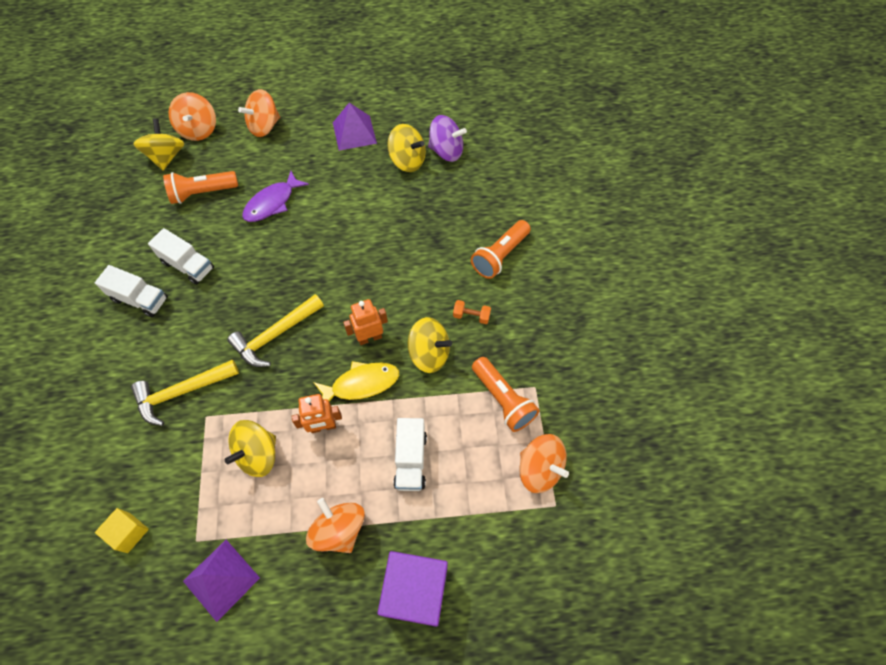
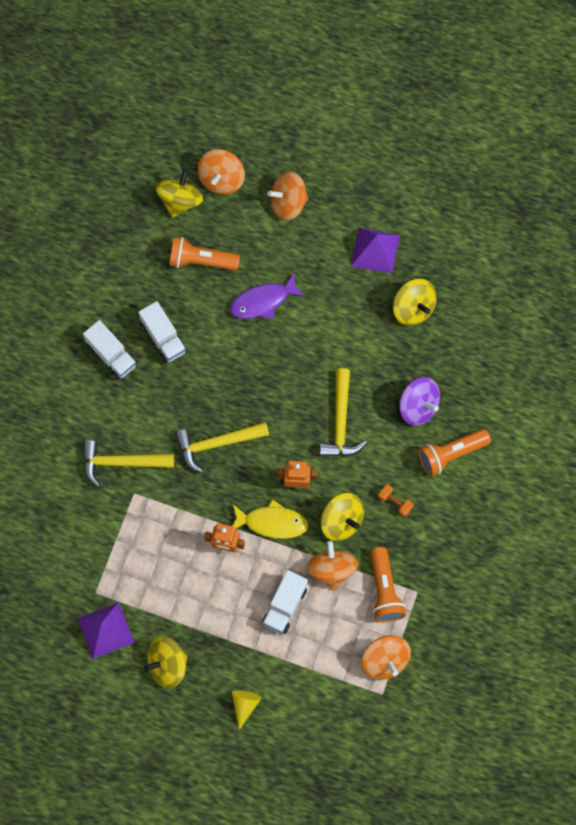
camera: 25 degrees right, 10 degrees up
(129, 532) = (47, 563): yellow cube -> none
(258, 454) = (165, 545): yellow spinning top -> yellow spinning top (167, 665)
(339, 530) = (206, 634): orange spinning top -> orange spinning top (331, 570)
(387, 269) = (341, 422): none -> yellow hammer
(415, 591) = (244, 705): purple cube -> yellow cone
(446, 151) = (457, 314): purple spinning top -> purple spinning top (418, 406)

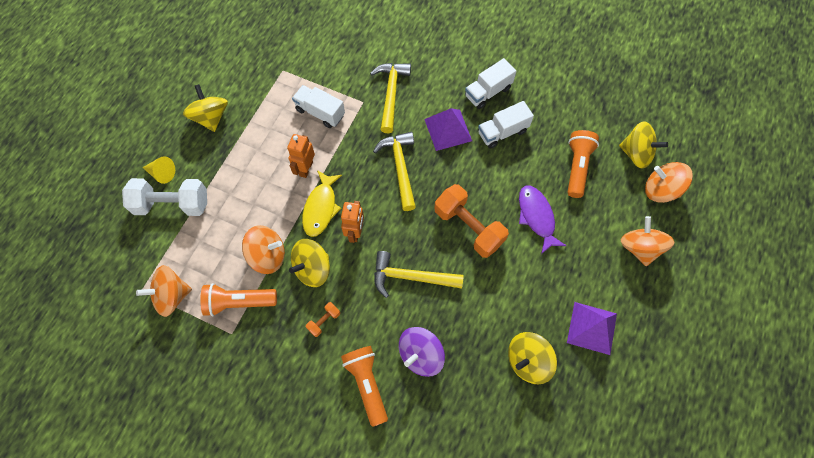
camera: 95 degrees right, 5 degrees down
(105, 630) = (250, 75): purple pyramid -> purple pyramid (448, 130)
(281, 368) = (468, 227): none -> orange dumbbell
(281, 684) = (172, 204): none -> white dumbbell
(284, 606) = (242, 212): white truck -> white truck (320, 112)

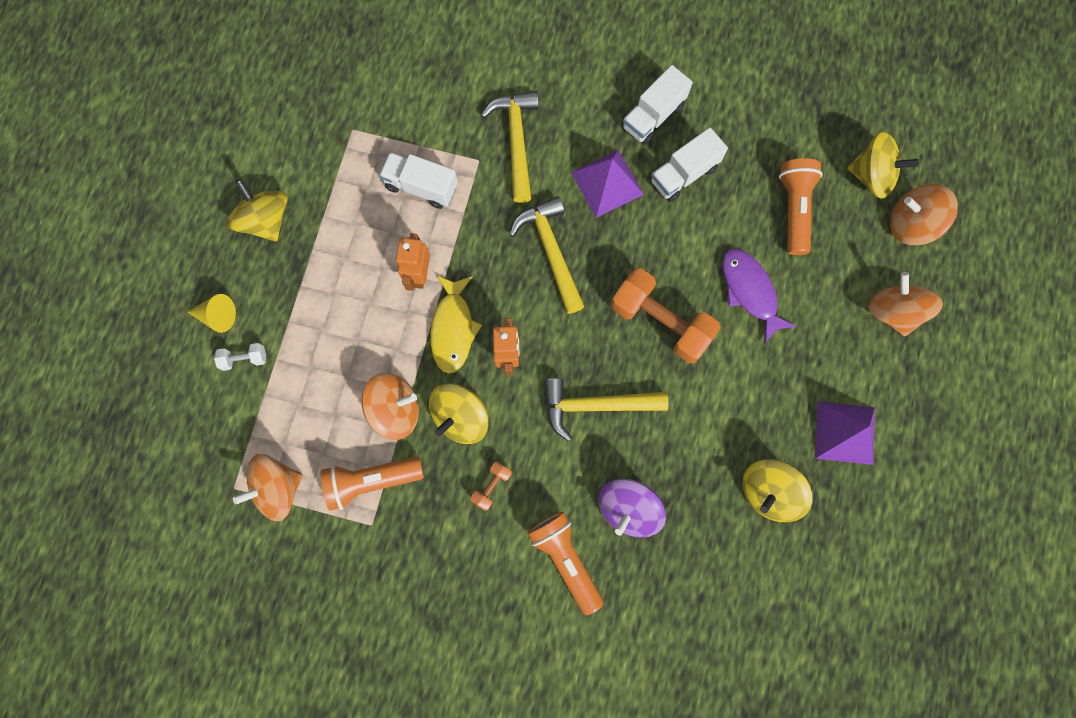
camera: 10 degrees left, 10 degrees up
(172, 204) = (244, 359): white dumbbell -> white dumbbell, size x0.44

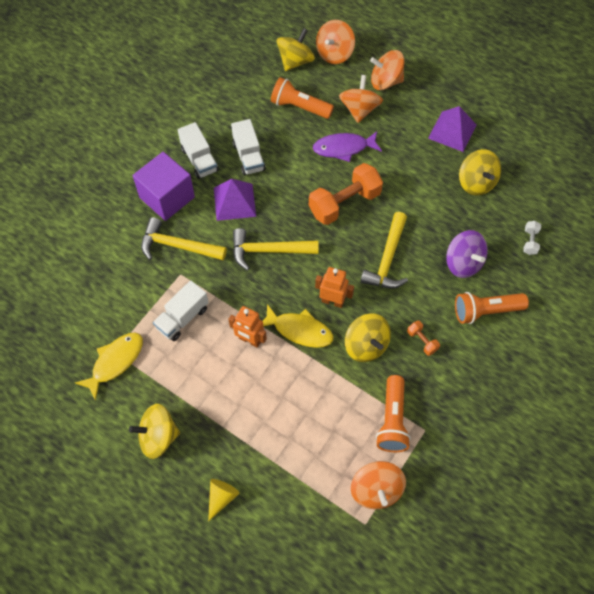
camera: 70 degrees left, 15 degrees down
(244, 359) = (265, 486): white dumbbell -> white dumbbell (530, 241)
(340, 136) = (115, 362): none -> yellow fish
(395, 409) = (345, 387): orange spinning top -> orange spinning top (359, 109)
(581, 101) = (167, 197): none -> purple cube

